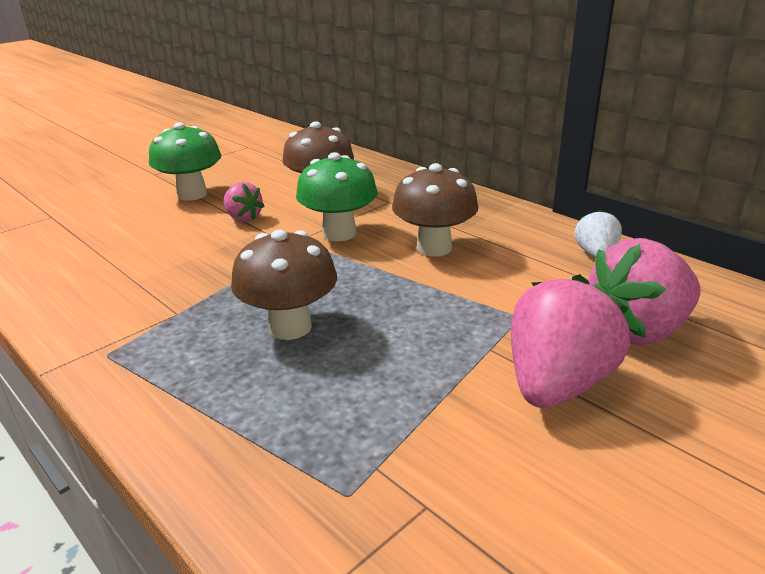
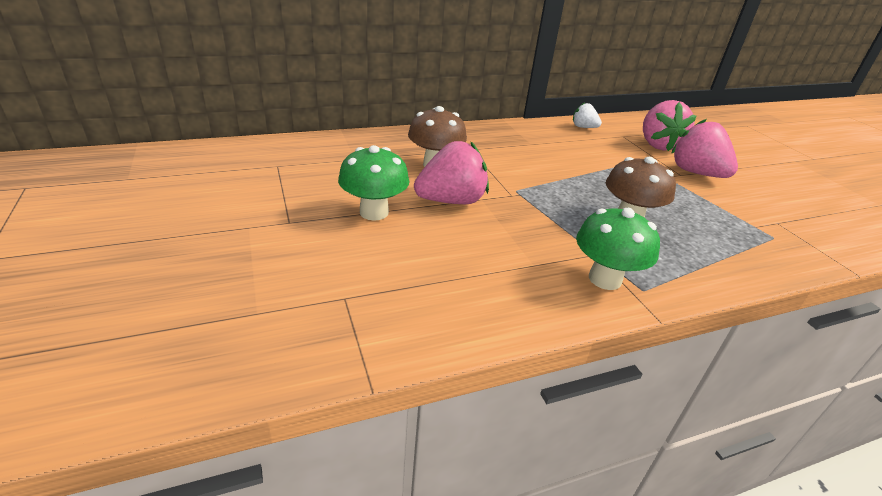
camera: 70 degrees left, 5 degrees up
(243, 218) = (451, 201): pink strawberry -> pink strawberry, size x1.87
(339, 233) = (509, 176): green mushroom -> green mushroom (605, 279)
(434, 248) = (551, 157): brown mushroom -> none

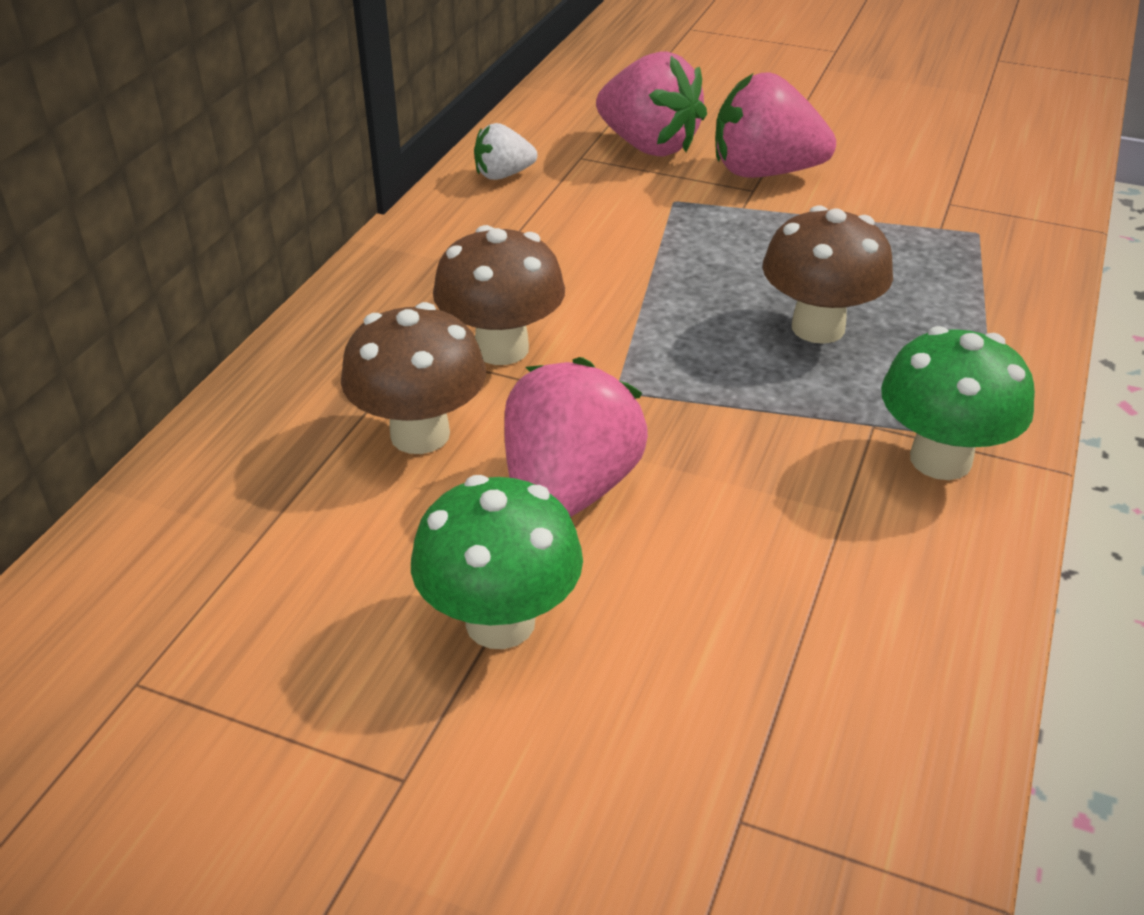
camera: 45 degrees left, 5 degrees up
(498, 162) = (501, 349): none -> brown mushroom

